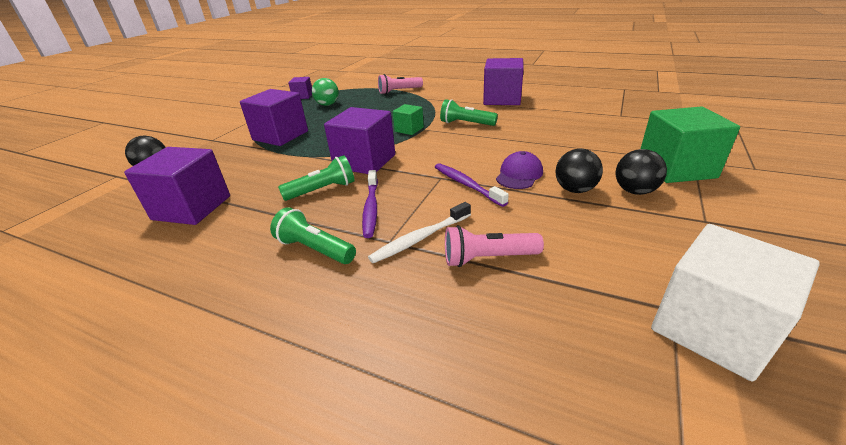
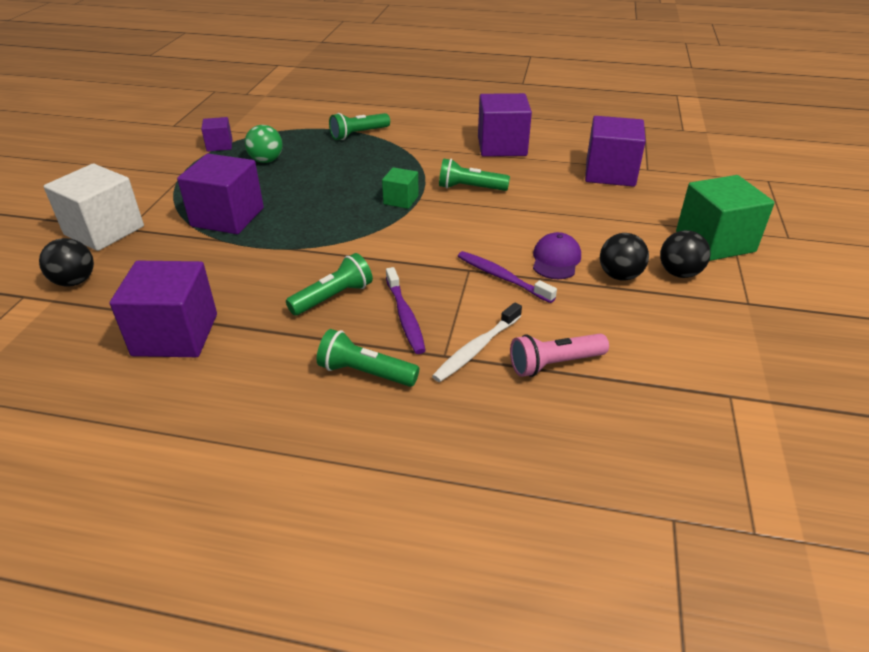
camera: 15 degrees left, 5 degrees up
(365, 161) = (366, 252): purple cube -> purple cube (610, 173)
(399, 91) = (358, 134): pink flashlight -> green flashlight
(712, 328) = (762, 408): white cube -> white cube (104, 230)

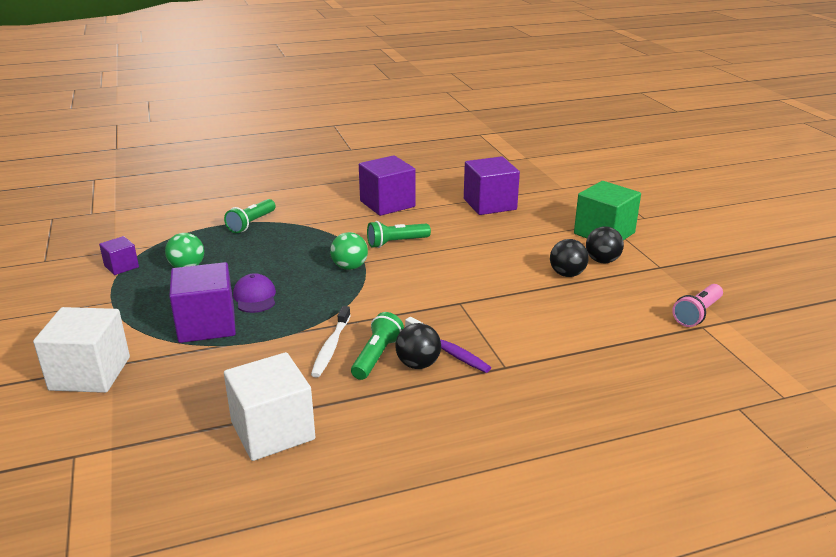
camera: 30 degrees left, 10 degrees down
(75, 281) = (115, 425): black ball -> black ball (418, 364)
(175, 335) = (273, 431): purple cube -> white cube
(365, 373) = (462, 399): green flashlight -> none
(401, 200) = (349, 267): green cube -> green ball
(476, 349) = (523, 354): white toothbrush -> white toothbrush (331, 347)
(502, 277) = (489, 300): purple toothbrush -> none
(554, 364) = (583, 345): pink flashlight -> pink flashlight (697, 314)
(556, 260) = (514, 276): purple cap -> purple cap (255, 297)

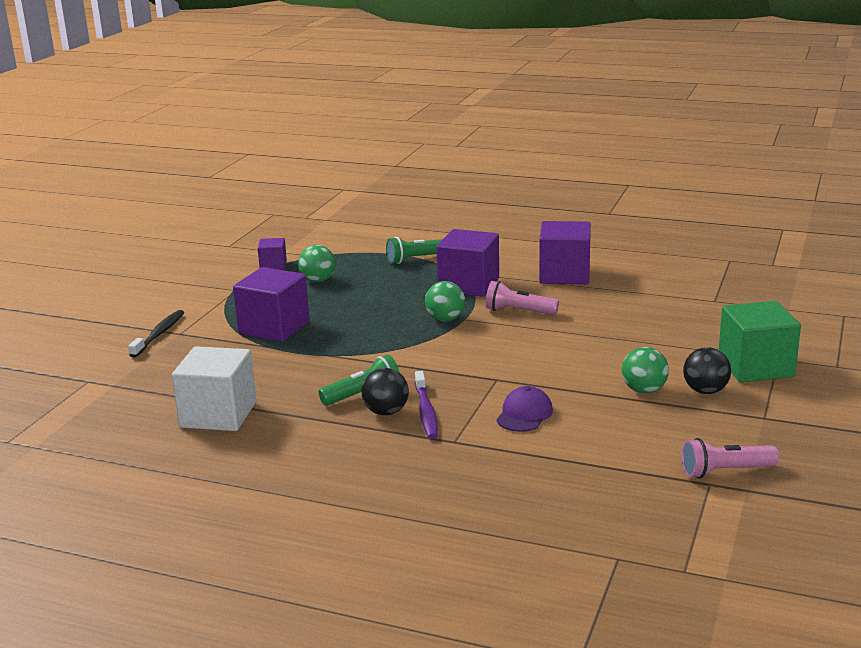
camera: 40 degrees right, 5 degrees down
(90, 373) = (159, 334): white cube -> black toothbrush
(255, 297) = (336, 319): purple cap -> purple cap (524, 414)
(331, 347) = (338, 375): white toothbrush -> none
(396, 243) = (518, 311): green flashlight -> pink flashlight
(489, 204) = (672, 303): purple cube -> purple cube (468, 285)
(567, 274) = (644, 390): black ball -> green ball

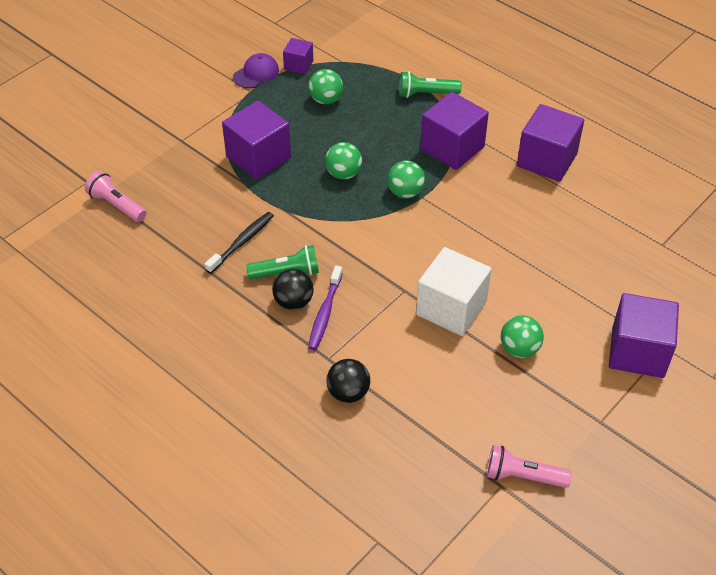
camera: 20 degrees right, 25 degrees up
(159, 334) = (164, 136): black toothbrush -> black toothbrush (242, 242)
(218, 415) = (165, 260): white cube -> white cube (451, 308)
(372, 320) = (343, 174): none -> green ball
(518, 311) = (474, 202): pink flashlight -> pink flashlight (116, 205)
(524, 414) = (402, 344): purple cap -> purple cap (256, 73)
(705, 391) = (572, 368): black ball -> black ball (348, 393)
(755, 367) = (637, 352): green cube -> purple cube

